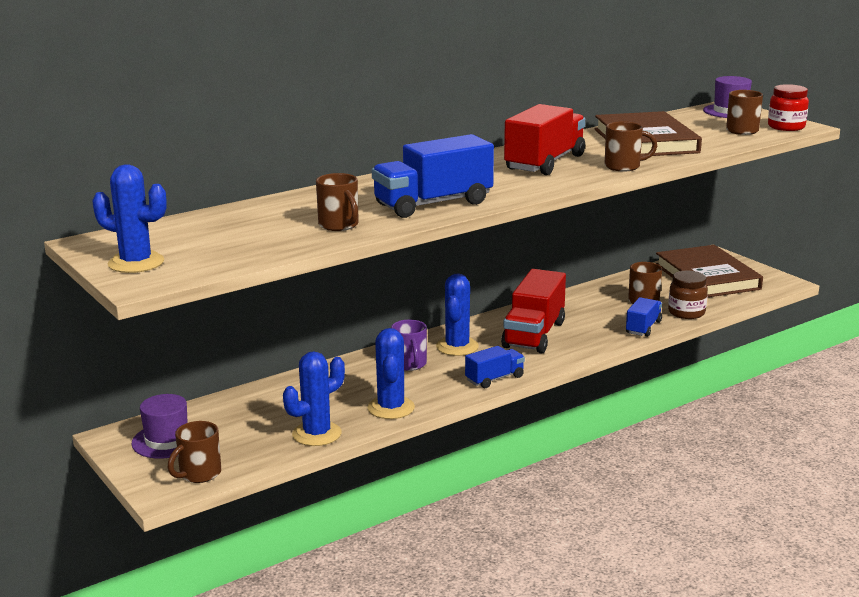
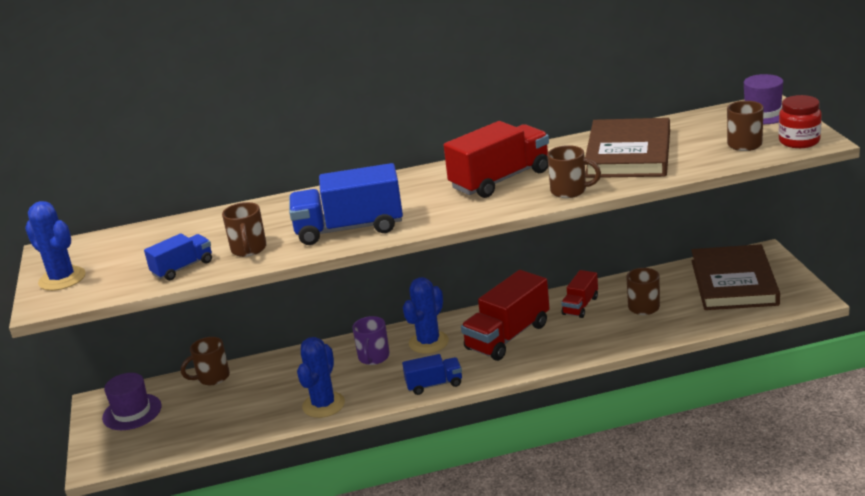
camera: 25 degrees right, 5 degrees up
(199, 474) = (131, 451): brown mug -> brown mug (212, 377)
(316, 434) = (246, 424): blue cactus -> none
(583, 305) = (580, 306): none -> red truck
(643, 327) = (618, 341): blue truck -> blue truck (183, 268)
(686, 313) = (676, 327): brown jar -> none

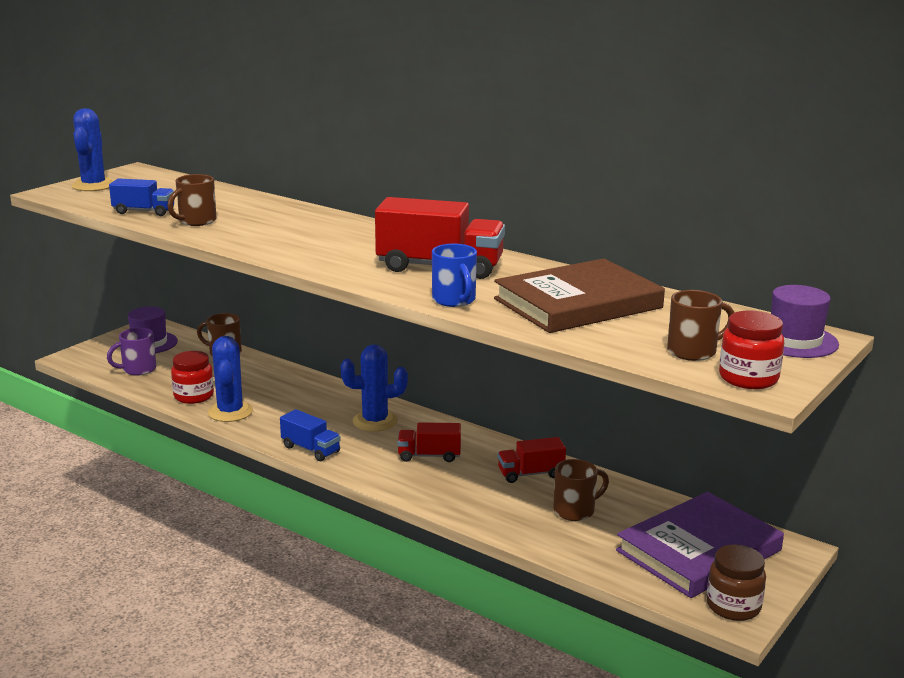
camera: 45 degrees right, 5 degrees down
(270, 415) = (194, 396): none -> red jar
(323, 405) = (230, 412): blue cactus -> blue cactus turned 75 degrees counterclockwise
(349, 229) = (270, 241): blue truck -> none
(373, 357) = (323, 406): purple mug -> purple mug (138, 369)
(507, 336) = (429, 456): red truck -> red truck, size x0.55
(570, 191) = (454, 300): brown mug -> blue mug
(734, 282) = (699, 550): brown book -> purple book
(800, 295) = (733, 606): none -> brown jar

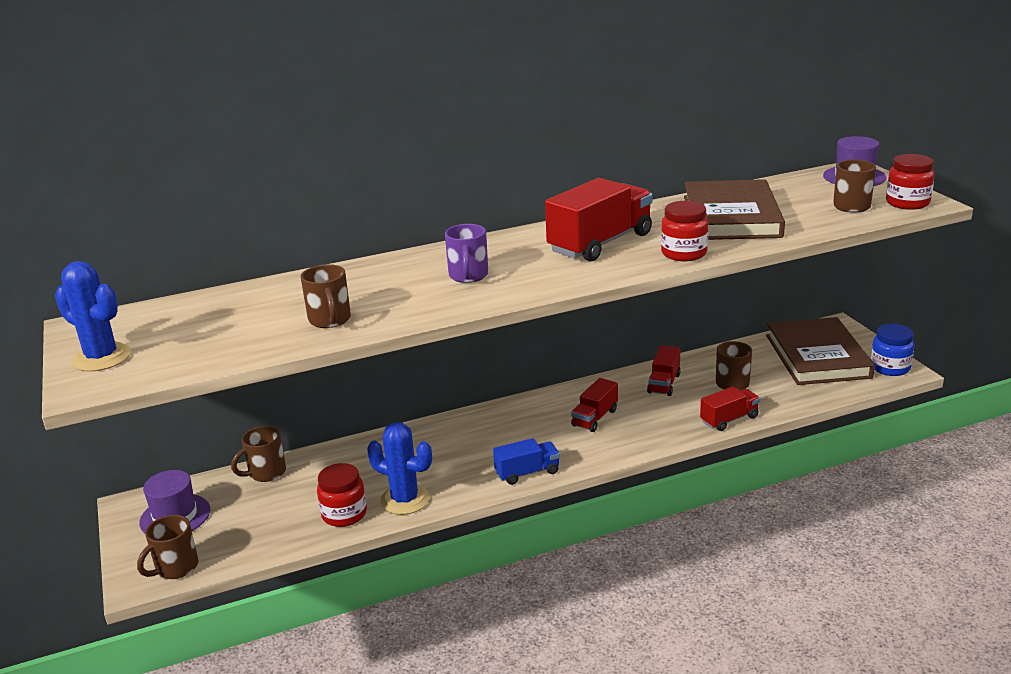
camera: 55 degrees left, 5 degrees up
(92, 363) = (175, 568): none -> brown mug
(138, 369) = (234, 538): purple mug -> purple mug (468, 276)
(144, 211) = (253, 342): blue truck -> none
(375, 421) = (508, 426): blue cactus -> none
(454, 300) = (684, 253): blue mug -> red jar
(499, 525) = (729, 419): none -> red truck
(699, 550) = (817, 356): purple book -> brown book
(733, 606) = (890, 367): brown jar -> blue jar

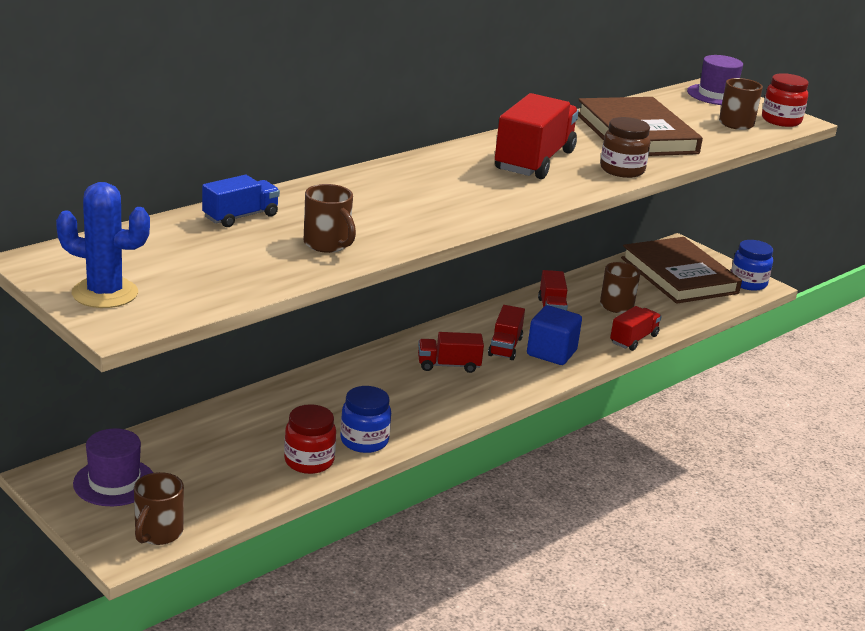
camera: 25 degrees left, 0 degrees up
(266, 473) = (188, 428): brown mug -> none
(405, 500) = (364, 441): blue cactus -> blue jar
(468, 276) = (431, 196): purple mug -> none
(527, 473) = (472, 404): blue truck -> blue truck (240, 216)
(529, 432) = (448, 365): none -> red truck
(636, 427) = (551, 353): none -> blue cube
(684, 253) = (622, 170): red jar -> brown jar

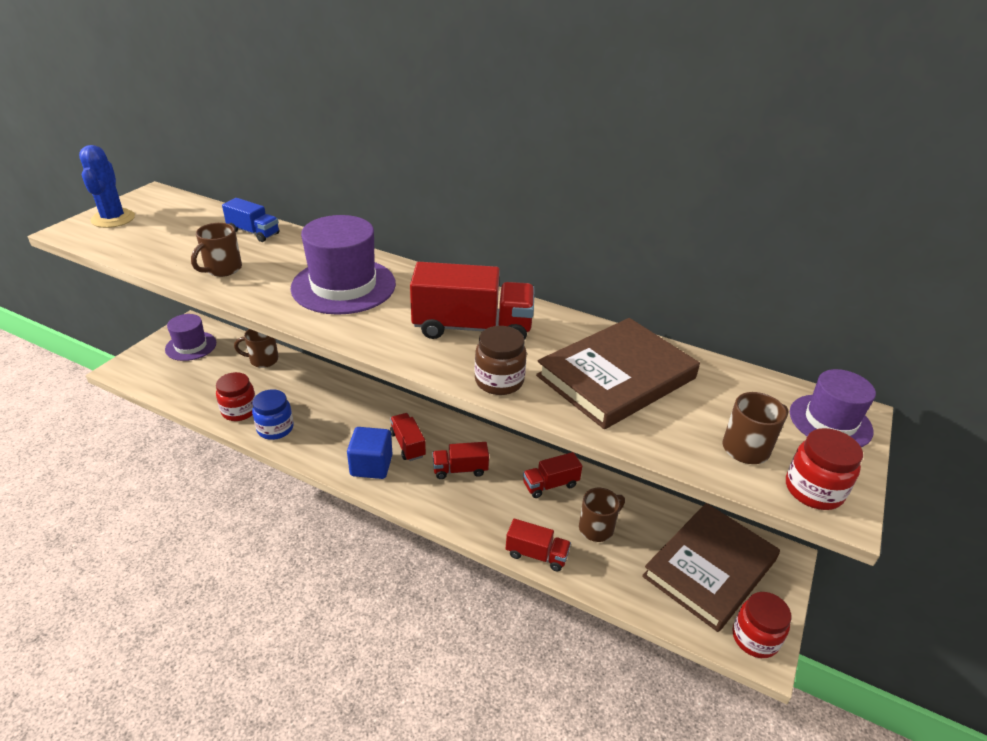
camera: 70 degrees right, 10 degrees up
(158, 533) = (141, 375): brown mug -> brown mug (263, 360)
(416, 194) = (343, 286): none -> purple hat
(551, 353) = (469, 501): blue cube -> blue cube (371, 465)
(748, 283) = (755, 638): blue jar -> red jar

